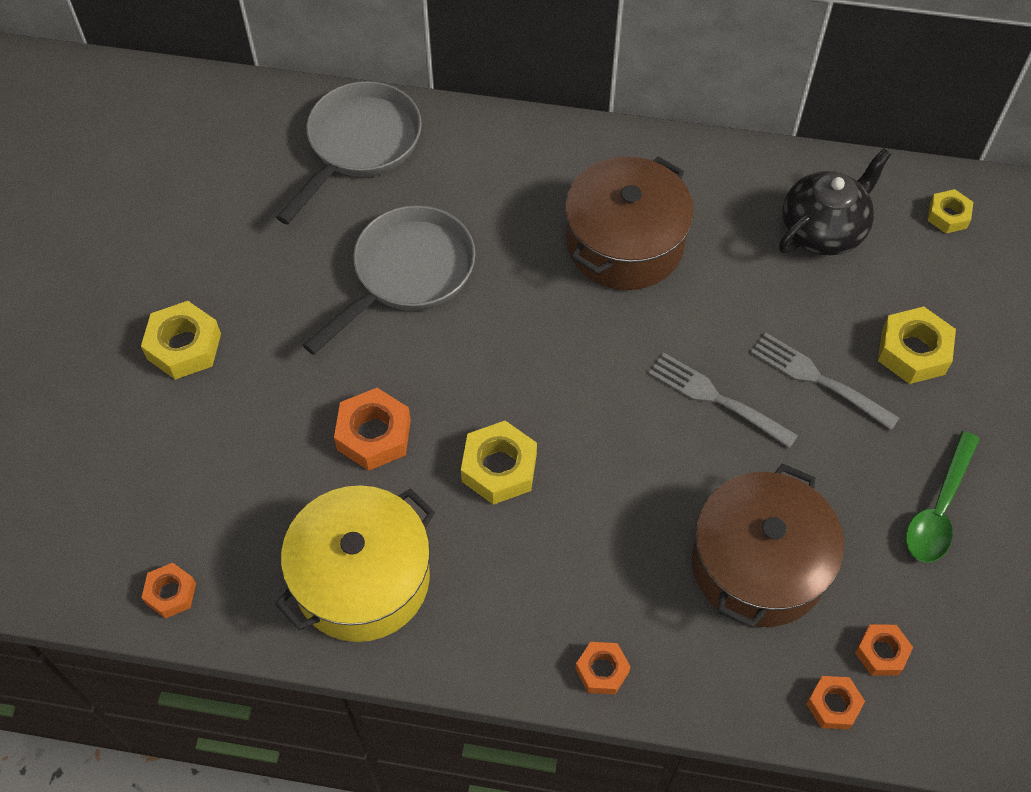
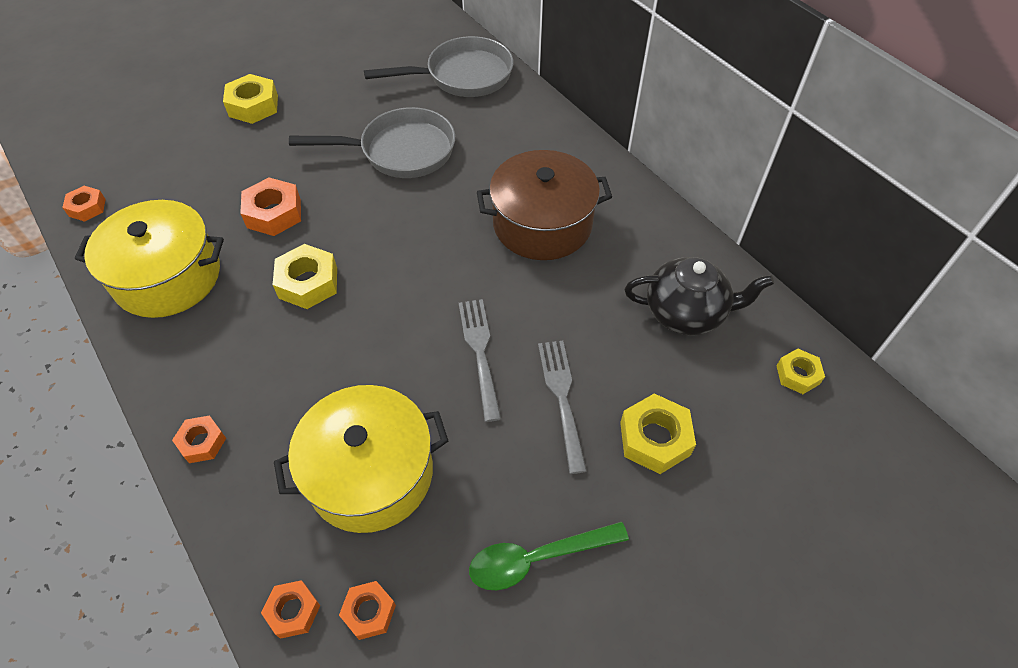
camera: 45 degrees right, 5 degrees down
(758, 564) = (370, 473): brown pot -> yellow pot

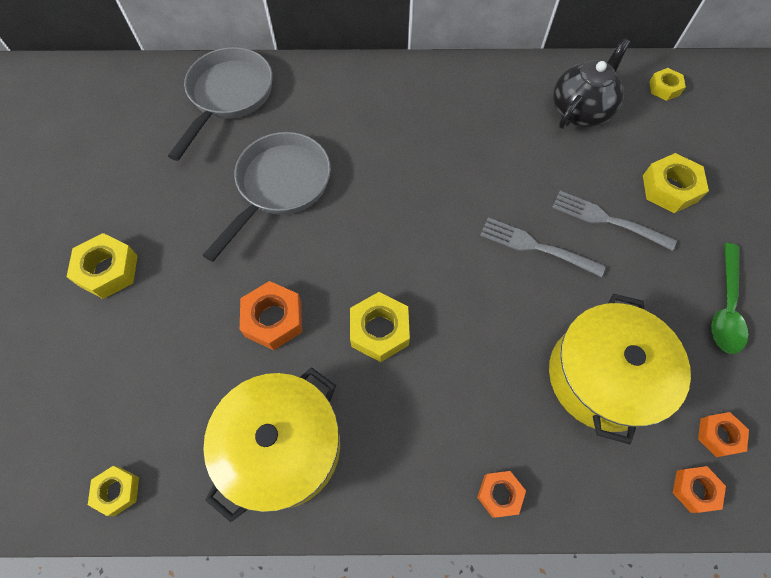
camera: 55 degrees left, 10 degrees up
(87, 207) = (117, 491): orange nut -> yellow nut
(542, 224) = (440, 140): brown pot -> none

